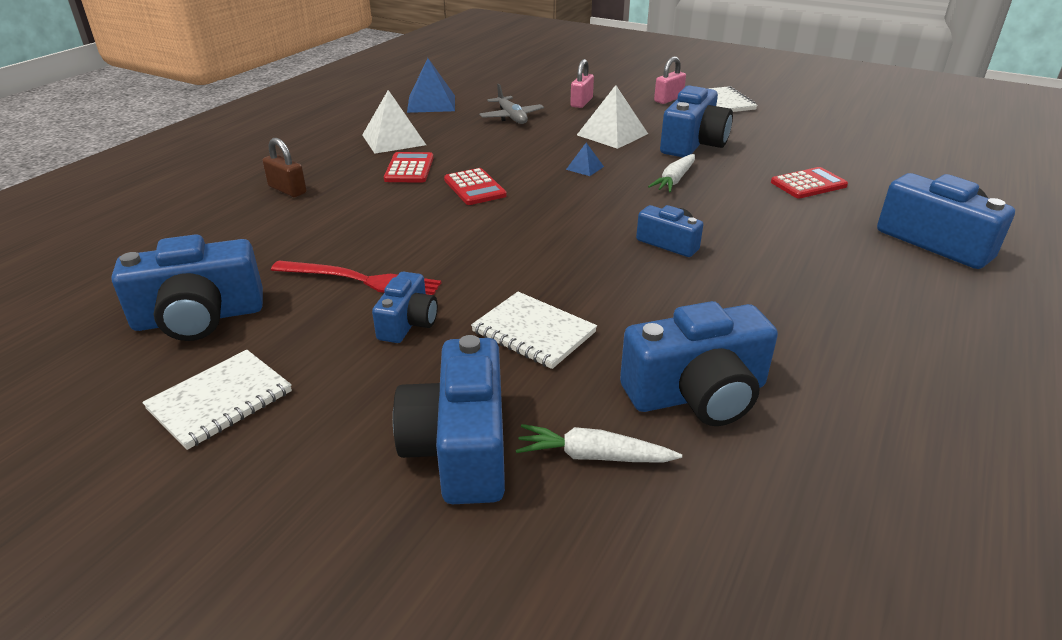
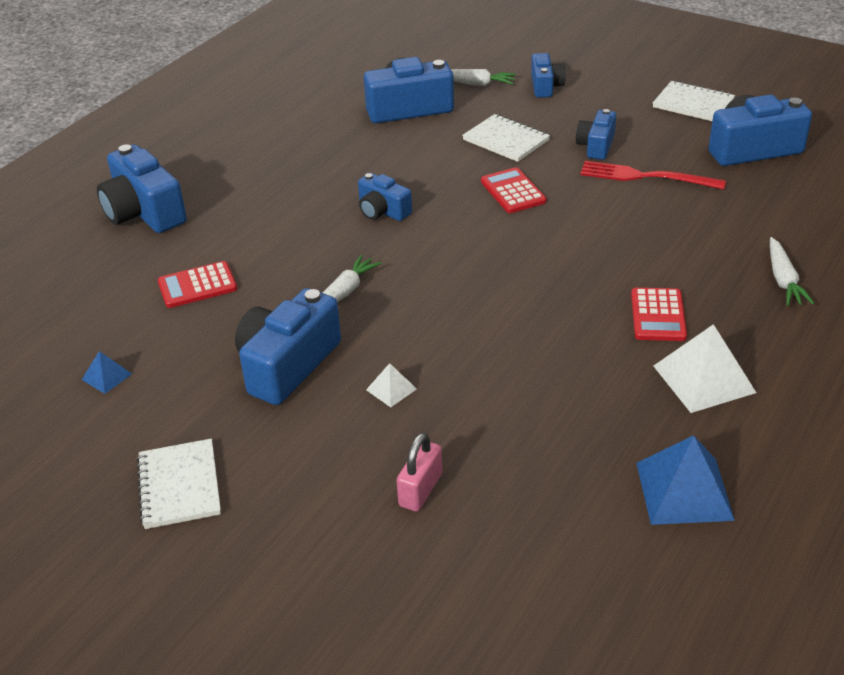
camera: 175 degrees left, 5 degrees up
(220, 401) = (693, 104): white notebook -> white notebook turned 75 degrees clockwise
(287, 190) = (783, 279): brown padlock -> white carrot
(460, 447) = (545, 86): blue camera -> blue camera, size x0.58
(474, 188) = (571, 282): red calculator -> red calculator (513, 191)
(511, 117) = (539, 440): grey plane -> none
(585, 168) = (442, 315): blue pyramid -> blue pyramid (106, 376)
(612, 134) = (391, 389): white pyramid -> white pyramid, size x0.50
(668, 99) = (265, 499): pink padlock -> none

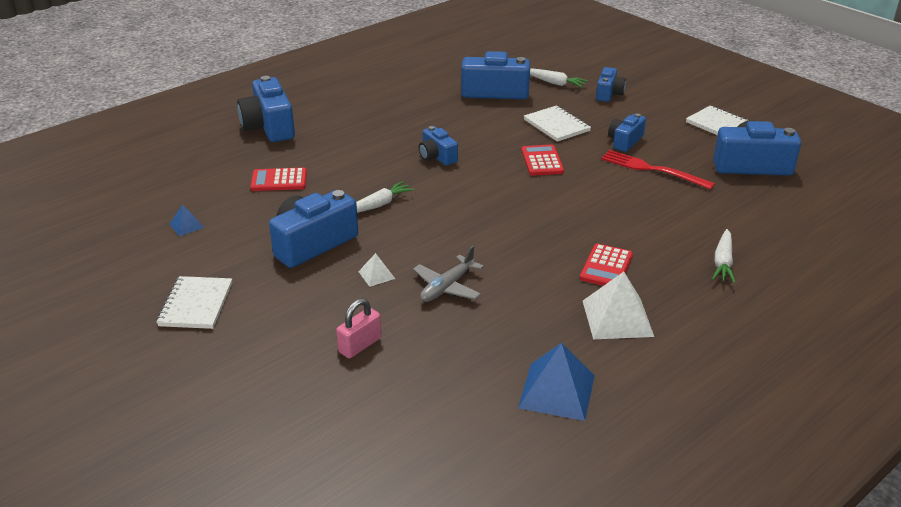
camera: 15 degrees right, 5 degrees down
(486, 386) = (447, 287): none -> grey plane

